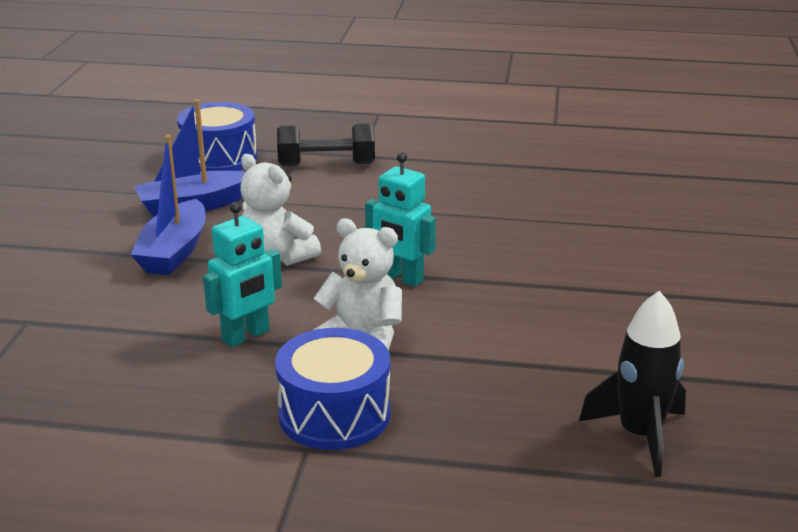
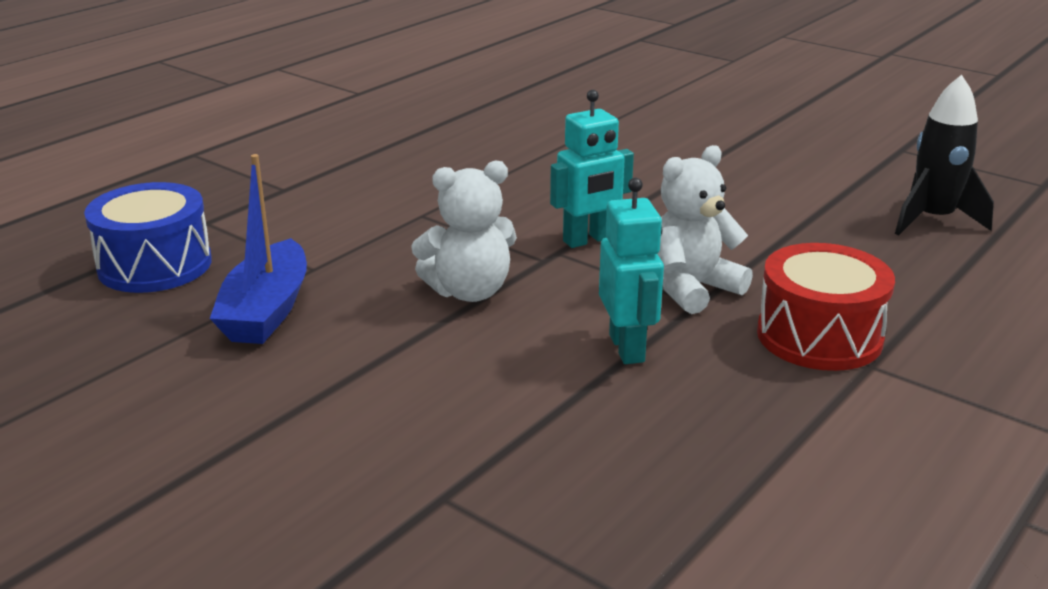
camera: 60 degrees left, 0 degrees up
(174, 252) = (375, 349): blue boat -> none
(326, 164) = (278, 211): black dumbbell -> none
(334, 414) = (819, 336): blue drum -> red drum

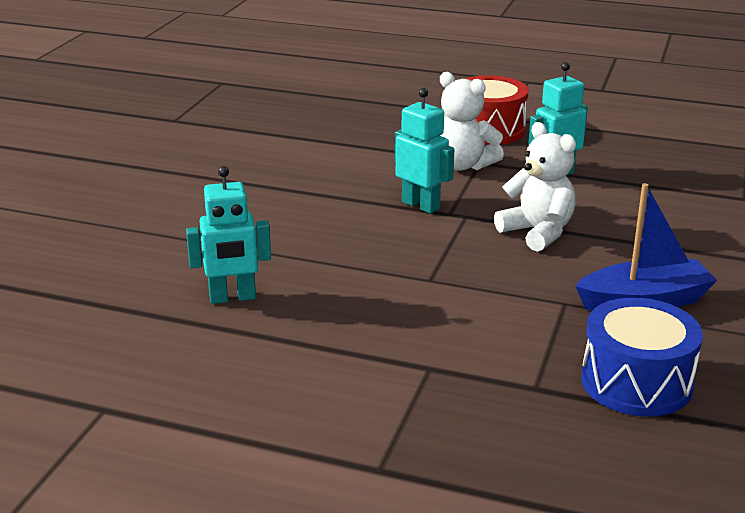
camera: 110 degrees left, 0 degrees up
(466, 137) = (232, 298): none -> turquoise robot
(932, 220) = (302, 108): black rocket -> none

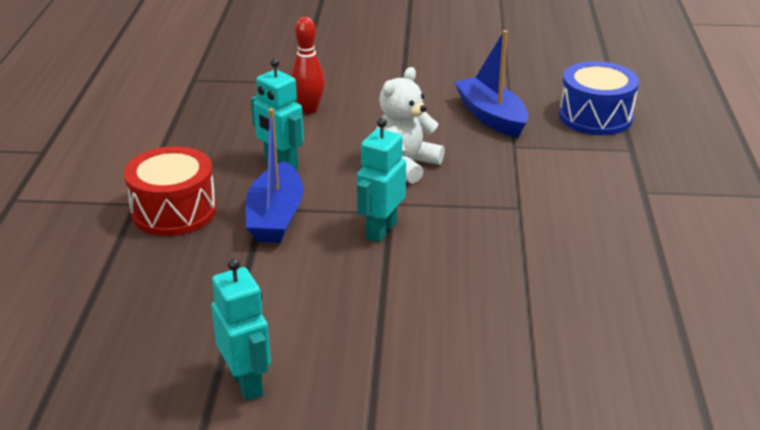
camera: 105 degrees left, 5 degrees up
(232, 298) = (624, 308): turquoise robot -> turquoise robot (247, 383)
(463, 165) = (275, 217): white teddy bear -> blue boat
(672, 197) = (309, 110): none -> red bowling pin

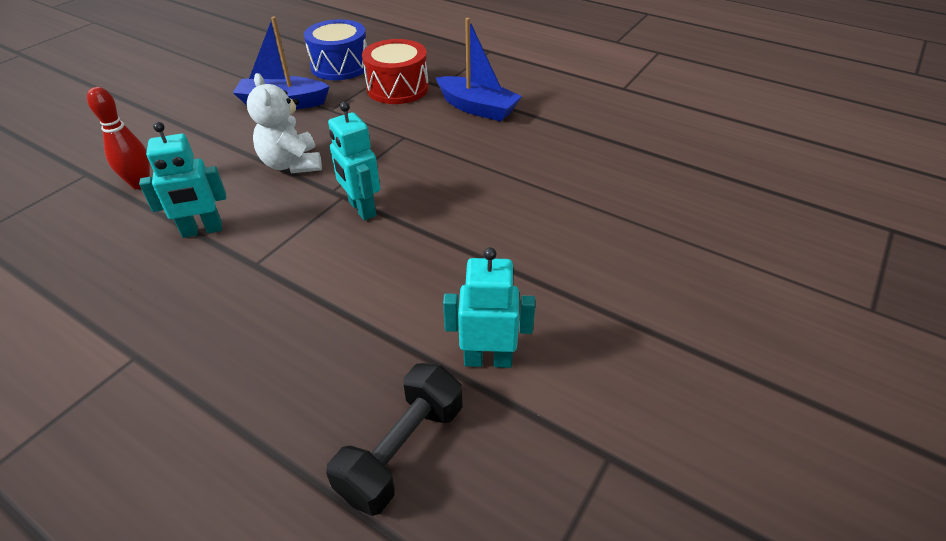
camera: 60 degrees left, 10 degrees up
(122, 370) = (402, 451): none -> black dumbbell
(174, 211) = (186, 329): red drum -> red drum (397, 88)
(275, 217) = (277, 261): blue boat -> blue boat (477, 108)

